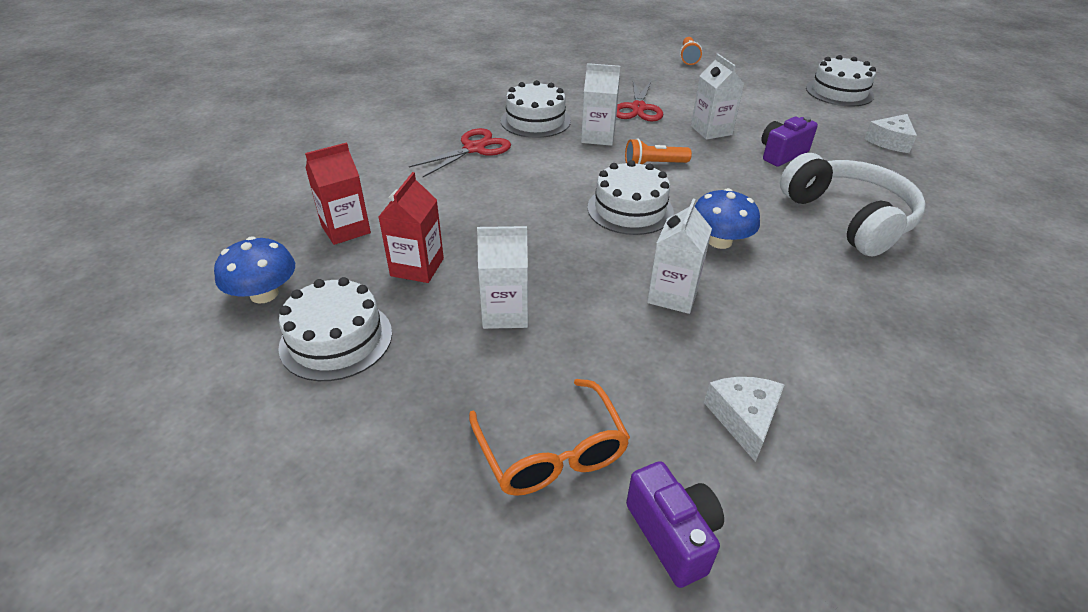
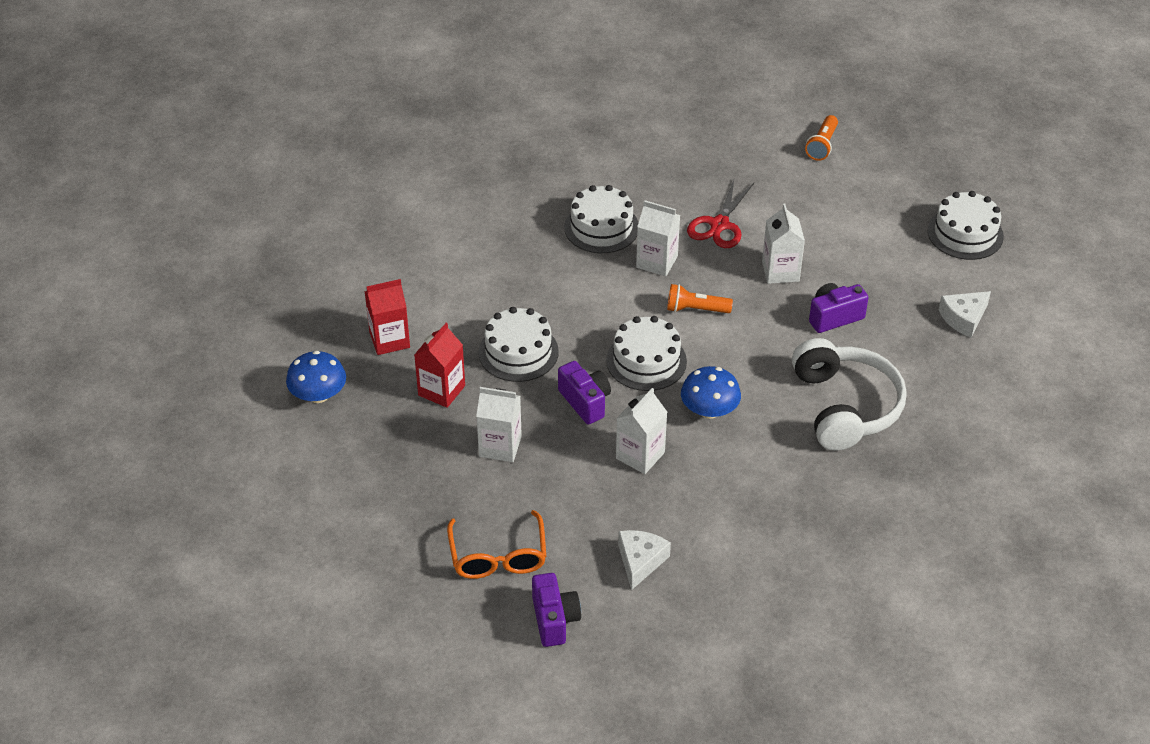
camera: 15 degrees right, 5 degrees up
(336, 339) = (368, 445): white cake -> white cake (518, 352)
(474, 149) = (527, 258): red scissors -> none
(585, 253) = (585, 402): none -> purple camera

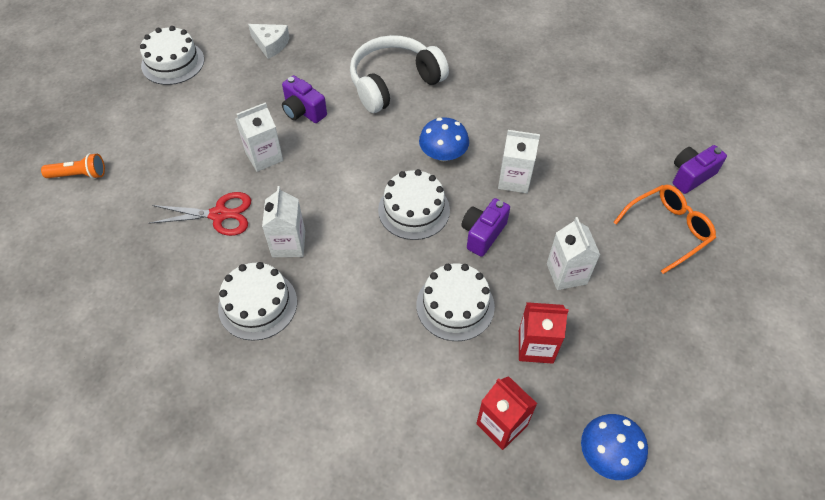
camera: 115 degrees left, 10 degrees up
(640, 561) = (607, 147): white cheese -> none
(695, 309) = (336, 197): orange flashlight -> none

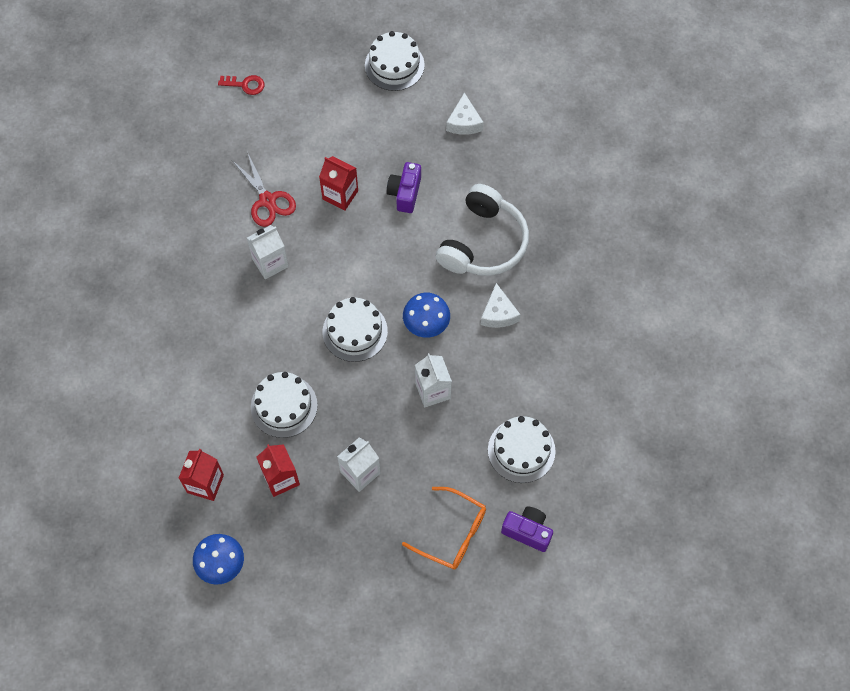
camera: 60 degrees right, 10 degrees up
(79, 175) = (245, 85): orange flashlight -> red key
(258, 304) = (208, 275): white cake -> white cake (521, 450)
(264, 156) = (340, 195): white carton -> red carton
(394, 83) = (483, 243): white headphones -> white headphones turned 90 degrees clockwise
(468, 103) = (498, 313): none -> white cheese
(483, 234) = (362, 393): purple camera -> none

